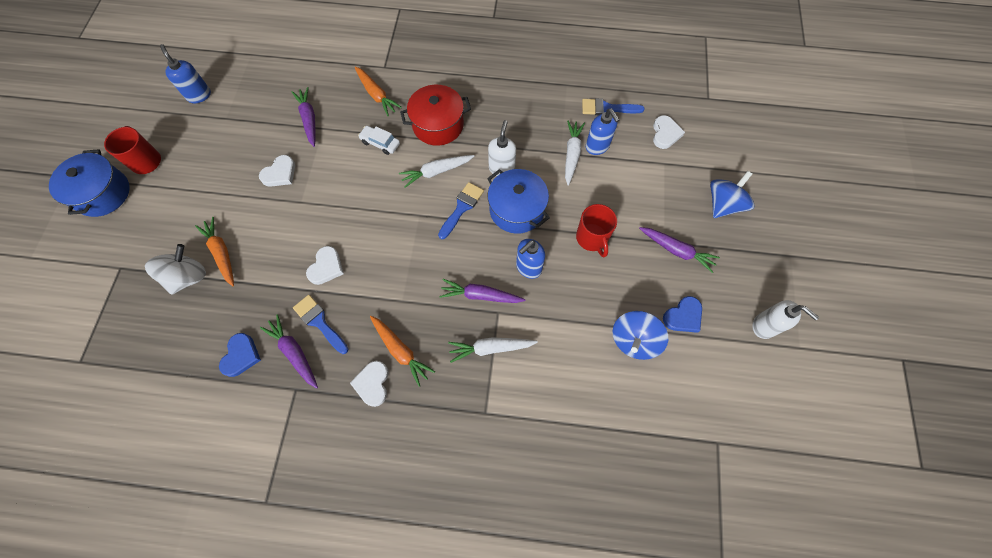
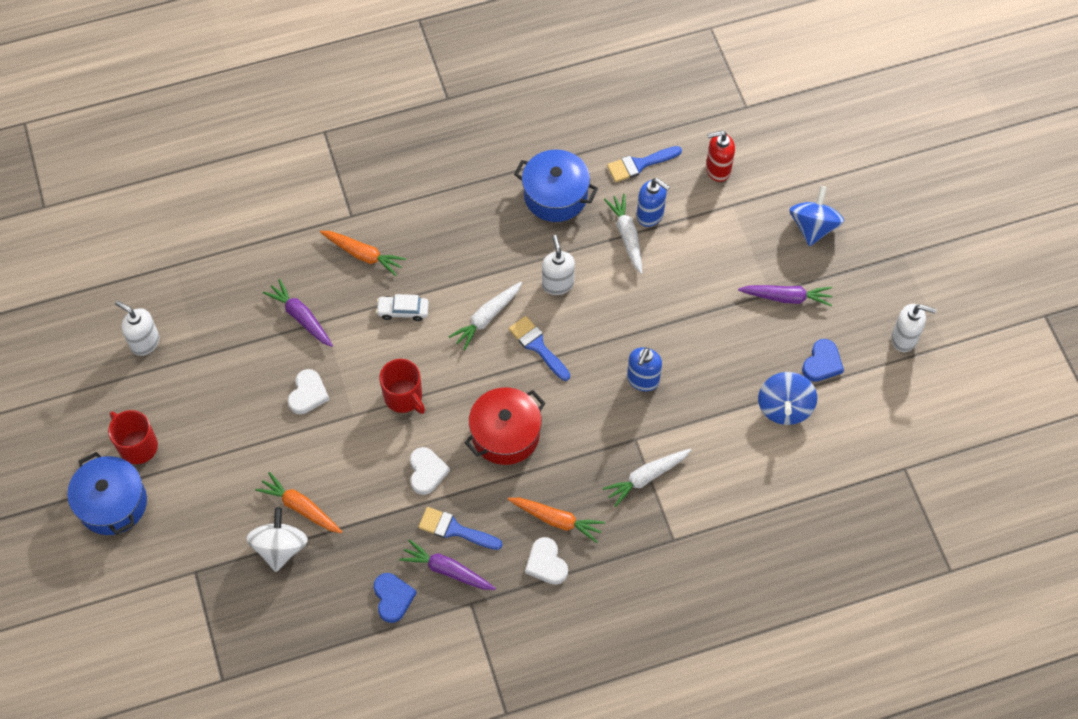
camera: 25 degrees left, 5 degrees down
(199, 95) = (145, 342): blue soap dispenser -> white soap dispenser
(438, 125) = (457, 262): red pot -> red pot (505, 434)
(462, 207) = (537, 346): blue brush -> blue brush turned 45 degrees counterclockwise
(480, 295) = (608, 430): purple carrot -> none
(516, 209) = (598, 323): blue pot -> blue pot (555, 196)
(592, 238) = (693, 321): red mug -> red mug (404, 397)
(665, 134) = (717, 169): white heart -> red soap dispenser

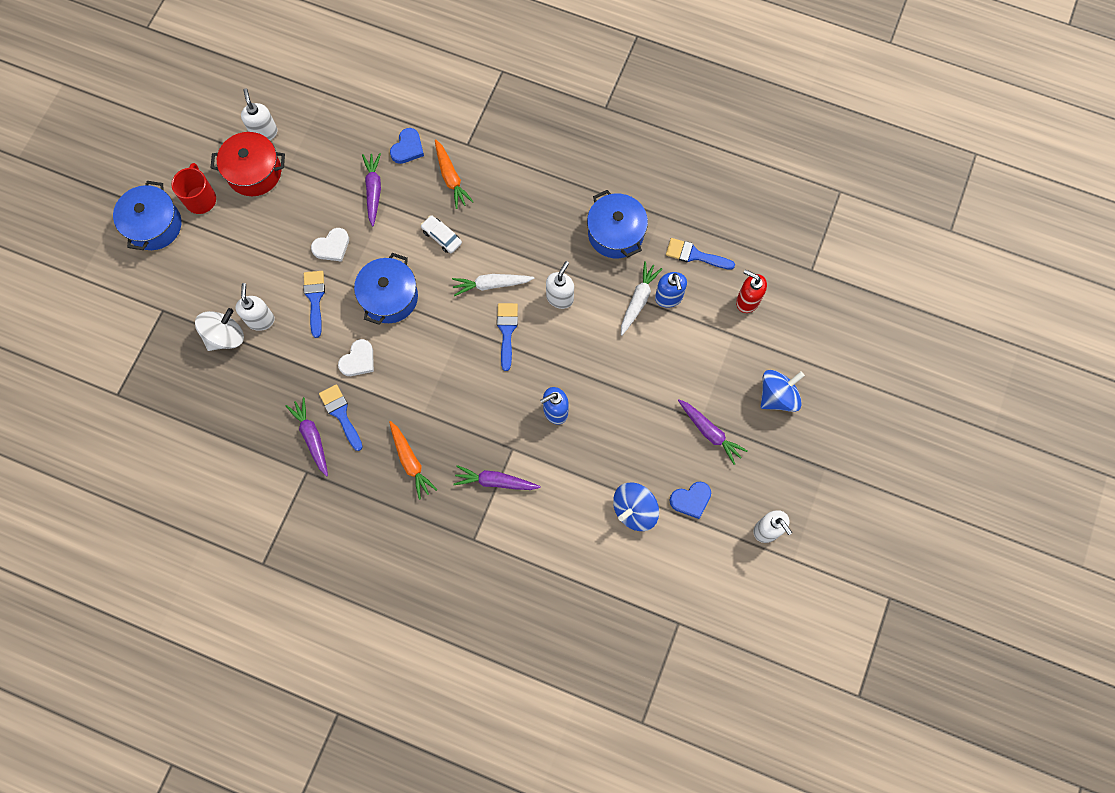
camera: 40 degrees right, 10 degrees up
(300, 507) = (260, 320): orange carrot -> white soap dispenser
(335, 450) = (315, 299): none -> blue brush
(393, 598) = (263, 427): blue heart -> blue heart (407, 148)
(404, 397) = (389, 297): red mug -> blue pot
(505, 434) = (431, 375): red pot -> red pot (254, 172)
(546, 563) = (377, 485): white heart -> none
(646, 477) = (495, 481): white carrot -> purple carrot

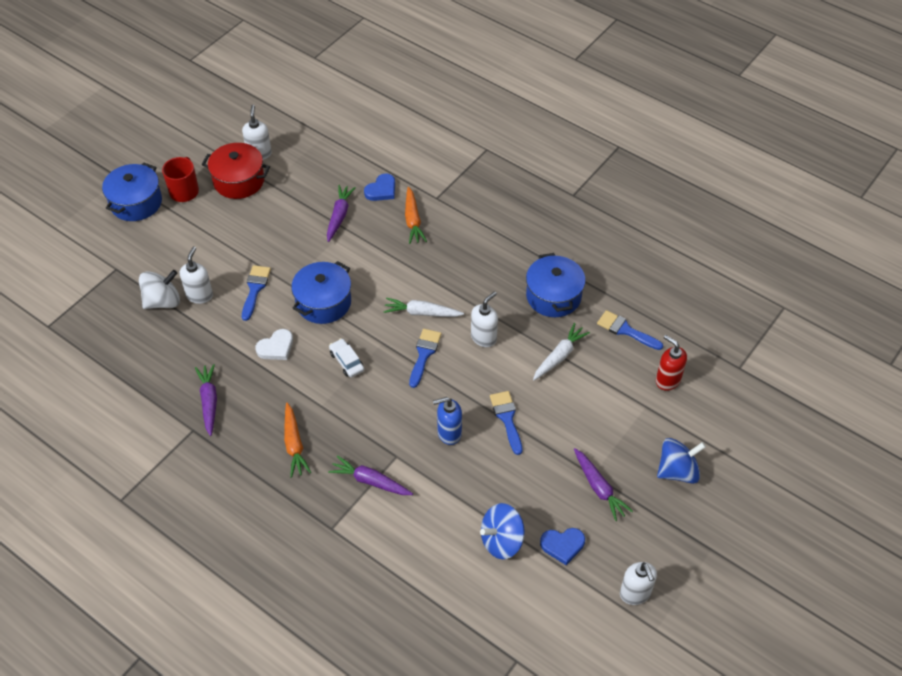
camera: 15 degrees right, 20 degrees down
(332, 246) = (286, 251): white heart -> none
(340, 414) = (243, 388): blue brush -> blue brush (507, 418)
(442, 237) = (388, 265): white car -> white car (347, 361)
(668, 298) = (590, 360): blue soap dispenser -> none

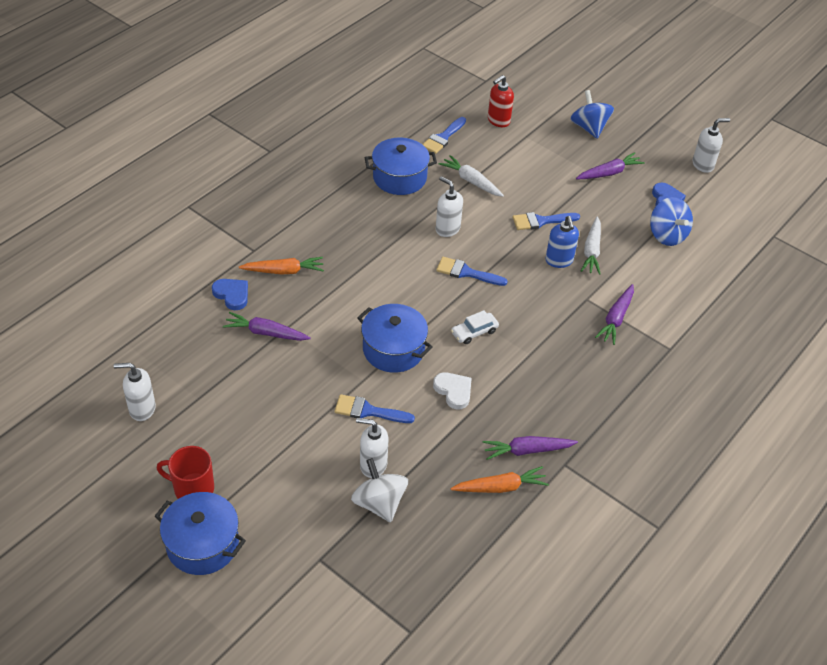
camera: 90 degrees left, 5 degrees down
(239, 181) = (186, 429): red pot -> none
(294, 444) = (578, 376): orange carrot -> orange carrot (500, 487)
(422, 313) = (413, 271): white carrot -> white carrot (591, 251)

